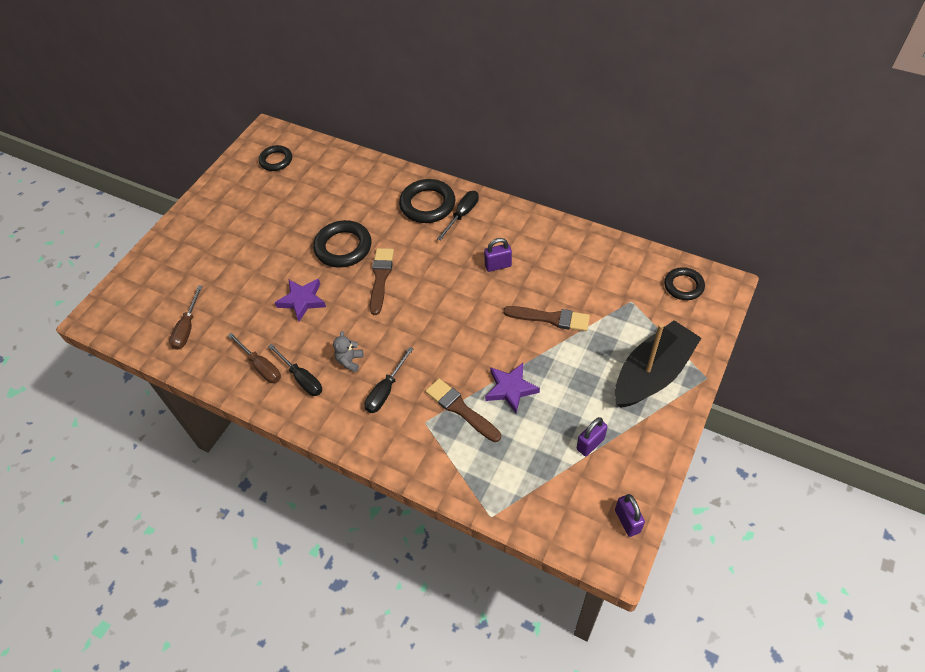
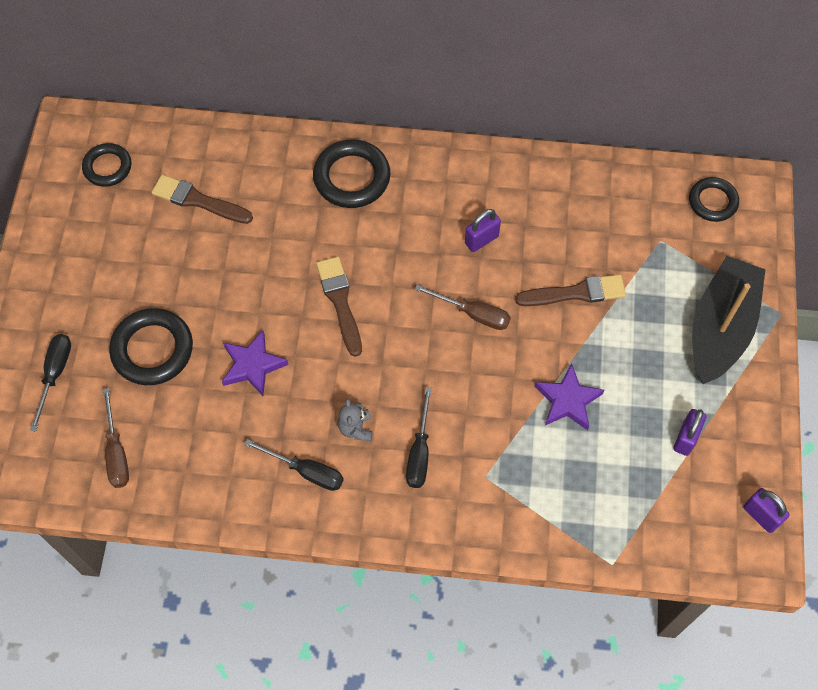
camera: 25 degrees left, 10 degrees up
(261, 366) = (245, 472): brown screwdriver -> brown screwdriver (473, 314)
(343, 247) = (269, 272): black ring -> black ring (152, 349)
(460, 409) = (520, 446): brown brush -> brown brush (198, 200)
(462, 215) = (404, 180): black screwdriver -> black screwdriver (55, 374)

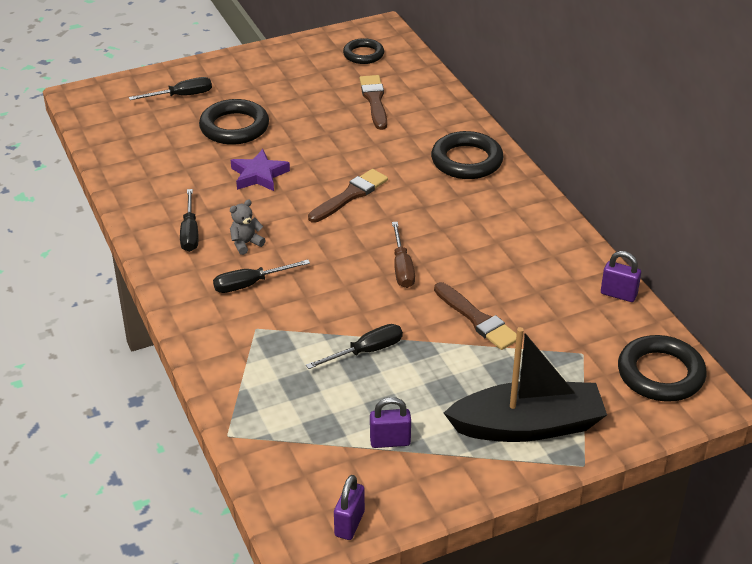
camera: 60 degrees right, 25 degrees down
(116, 452) = (141, 143): brown screwdriver -> none
(481, 240) = (477, 247): purple padlock -> purple padlock (618, 294)
(567, 400) = (366, 351): purple star -> black screwdriver
(712, 202) = (660, 374): black ring -> black ring, size x1.57

